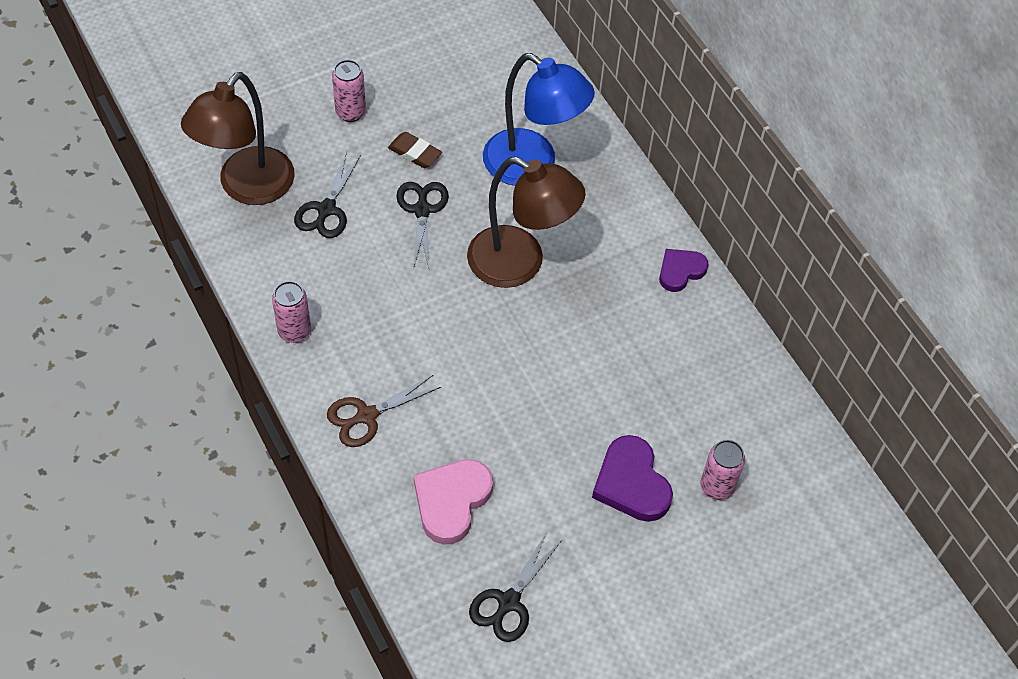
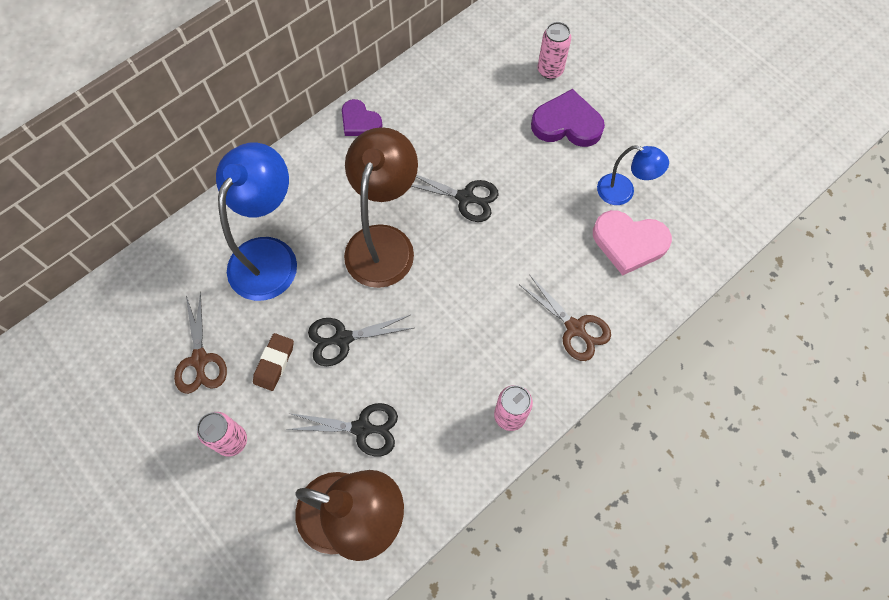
camera: 100 degrees left, 10 degrees up
(436, 99) = (200, 360): none -> brown scissors
(508, 602) = (695, 185): black scissors -> black scissors (466, 198)
(520, 516) = (623, 192): none -> blue lamp
(631, 483) = (567, 124): purple heart -> purple heart turned 135 degrees counterclockwise

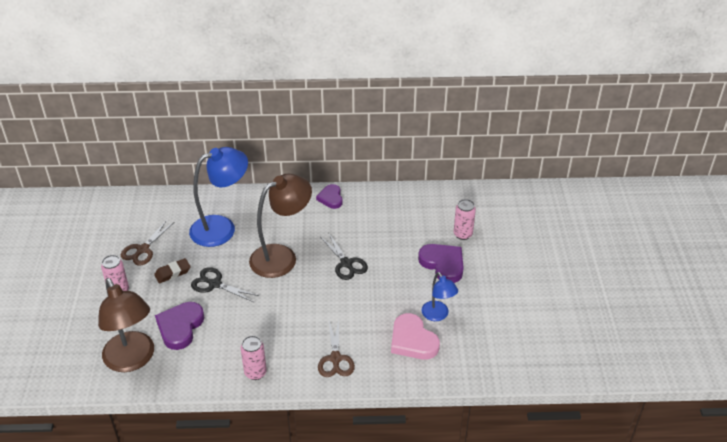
camera: 40 degrees right, 25 degrees down
(362, 428) = (180, 327): black scissors -> purple heart

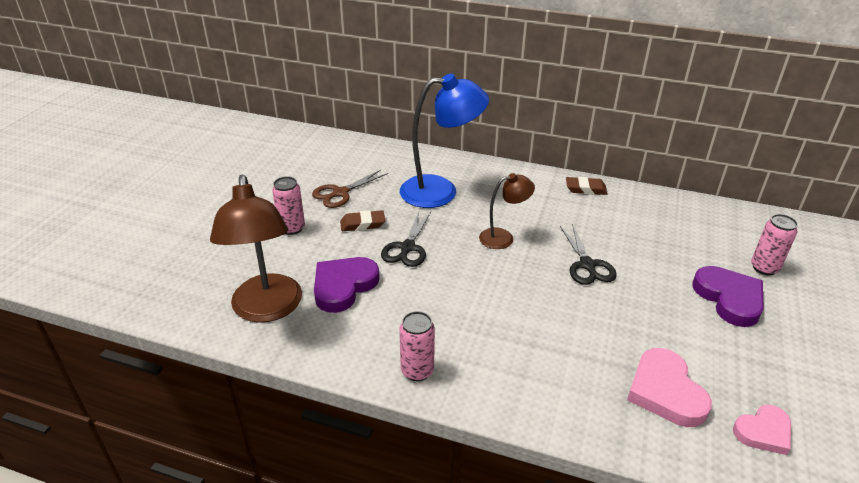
camera: 20 degrees right, 5 degrees down
(214, 284) = (407, 248): black scissors -> black scissors turned 120 degrees counterclockwise
(282, 256) = (503, 237): brown lamp -> brown lamp, size x0.55
(331, 198) = (585, 189): purple heart -> brown eraser
(335, 359) = (539, 385): brown scissors -> none
(438, 315) = (712, 366): blue lamp -> none
(471, 349) = (763, 432): none -> pink heart

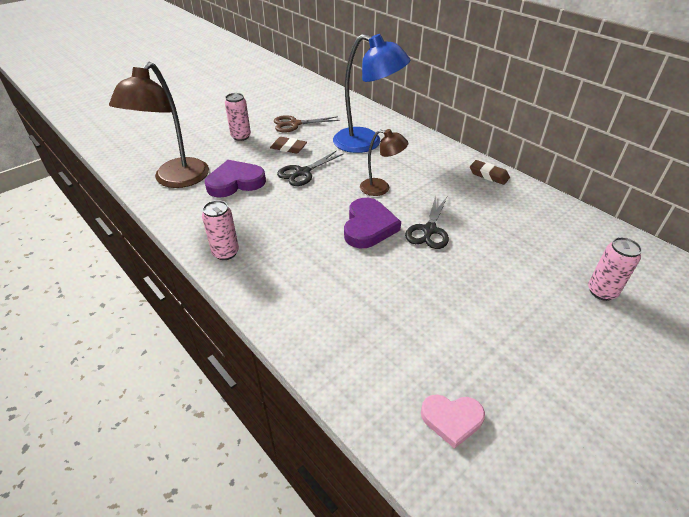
camera: 30 degrees right, 5 degrees up
(665, 391) = (395, 347): pink heart -> none
(729, 298) = (536, 302): purple heart -> purple heart (368, 227)

